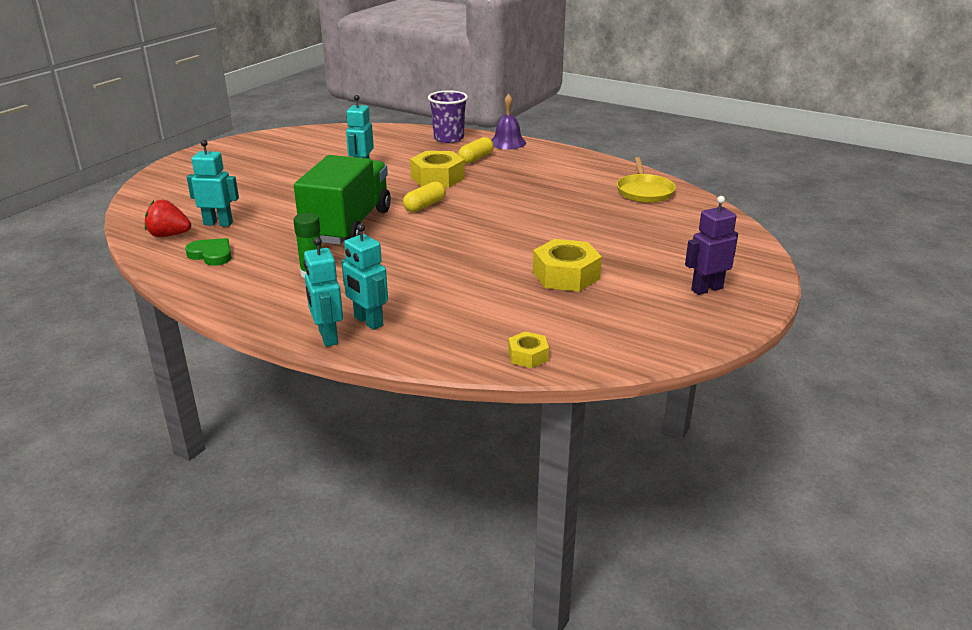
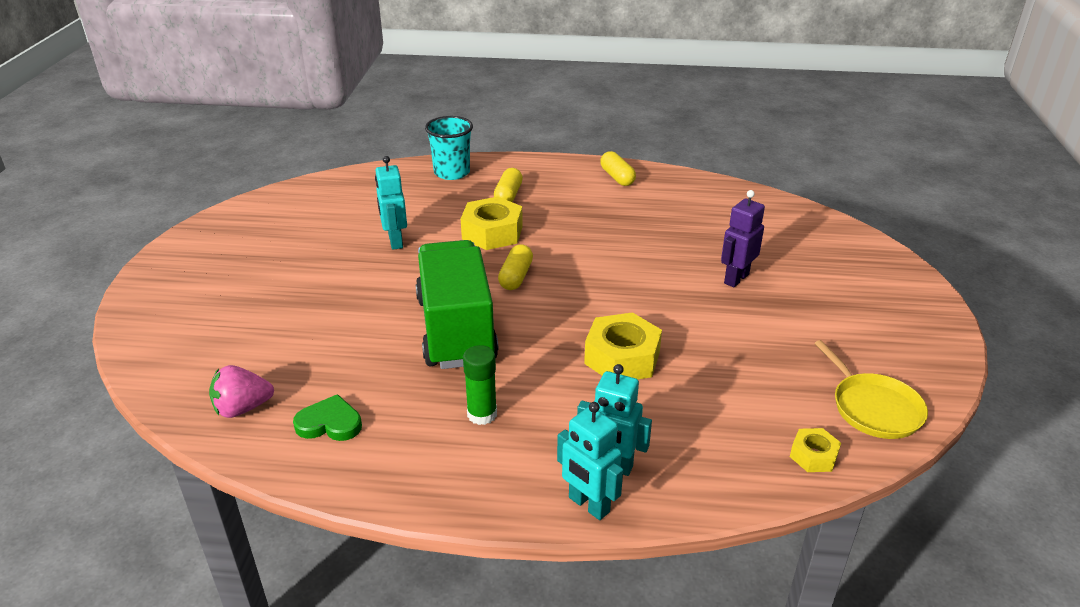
camera: 25 degrees left, 5 degrees up
(169, 235) = (242, 408): red strawberry -> pink strawberry
(218, 223) = (291, 370): turquoise robot -> none
(448, 138) = (452, 172): purple cup -> turquoise cup
(507, 142) = (521, 165): purple bell -> none
(566, 275) = (747, 334): yellow nut -> yellow nut (622, 358)
(577, 162) = (617, 177): none -> yellow capsule
(644, 191) = (716, 201): yellow pan -> yellow pan (873, 408)
(706, 289) = (885, 312): purple robot -> purple robot (736, 278)

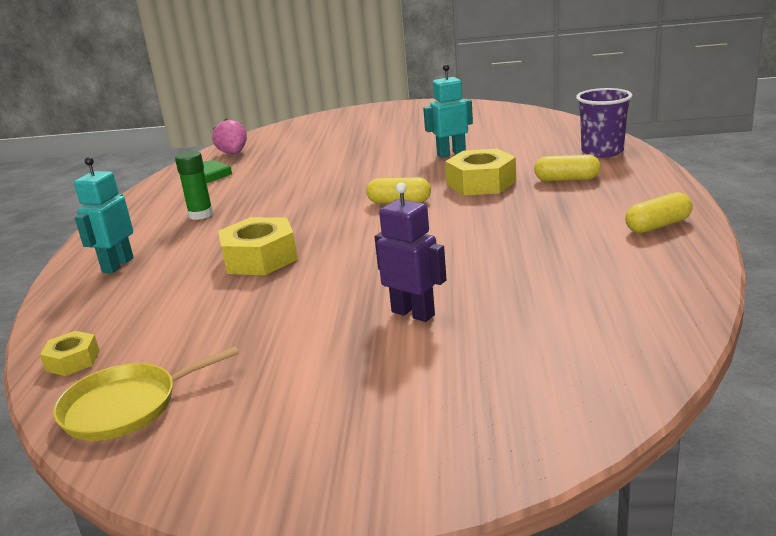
camera: 90 degrees right, 10 degrees down
(452, 172) = (602, 152): turquoise cup -> purple cup
(456, 330) = (313, 192): green truck -> none
(588, 505) = (81, 260): turquoise robot -> none

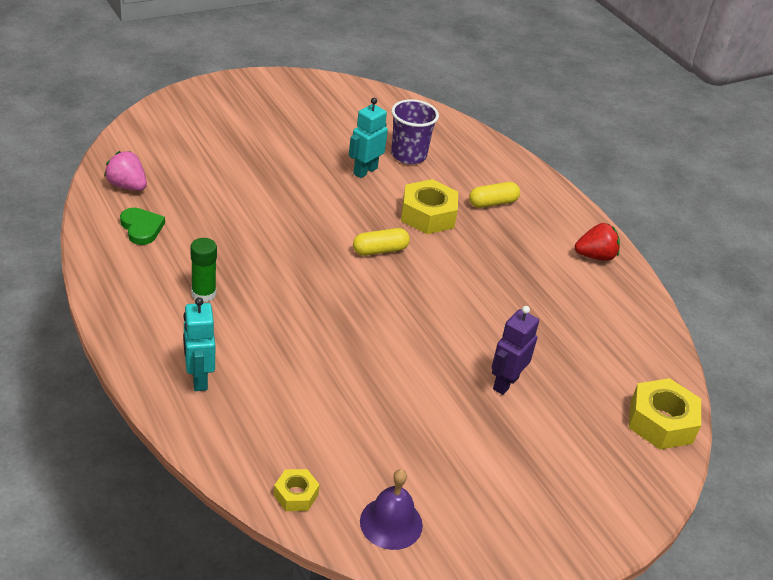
camera: 40 degrees left, 15 degrees up
(126, 407) = (391, 523): yellow pan -> purple bell
(260, 258) = (327, 345): yellow nut -> yellow nut (661, 422)
(413, 313) = (505, 383): purple robot -> purple robot turned 60 degrees counterclockwise
(602, 152) = (492, 159): purple cup -> purple cup (408, 155)
(658, 225) = (595, 256): yellow capsule -> red strawberry

